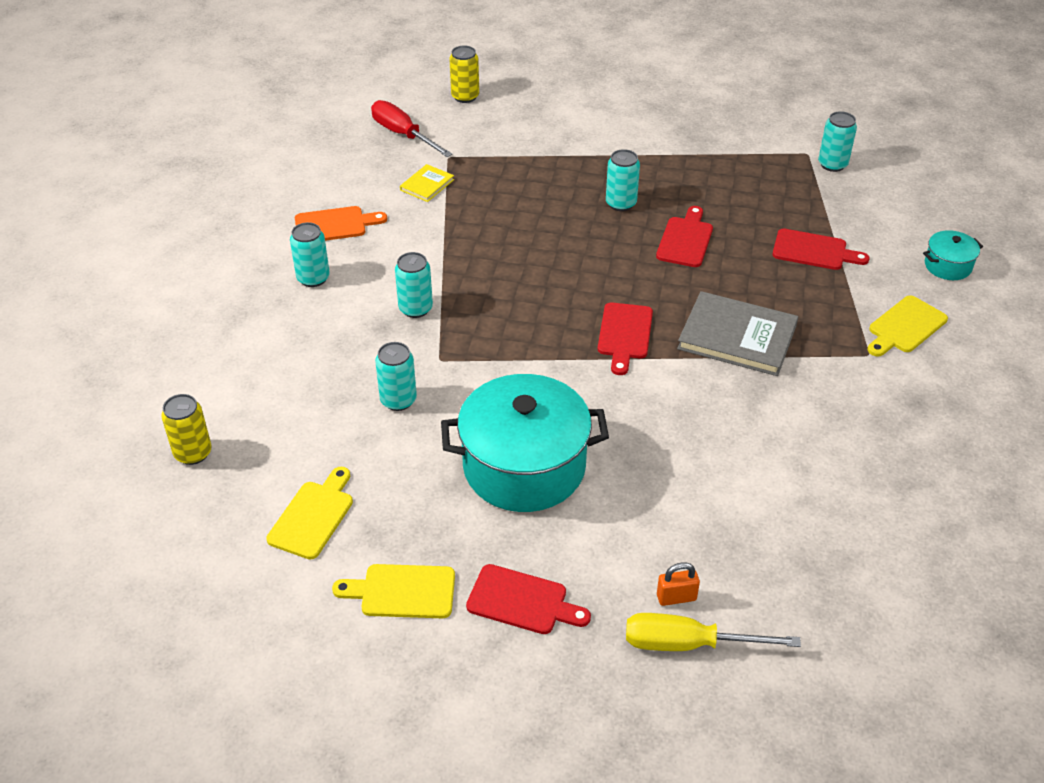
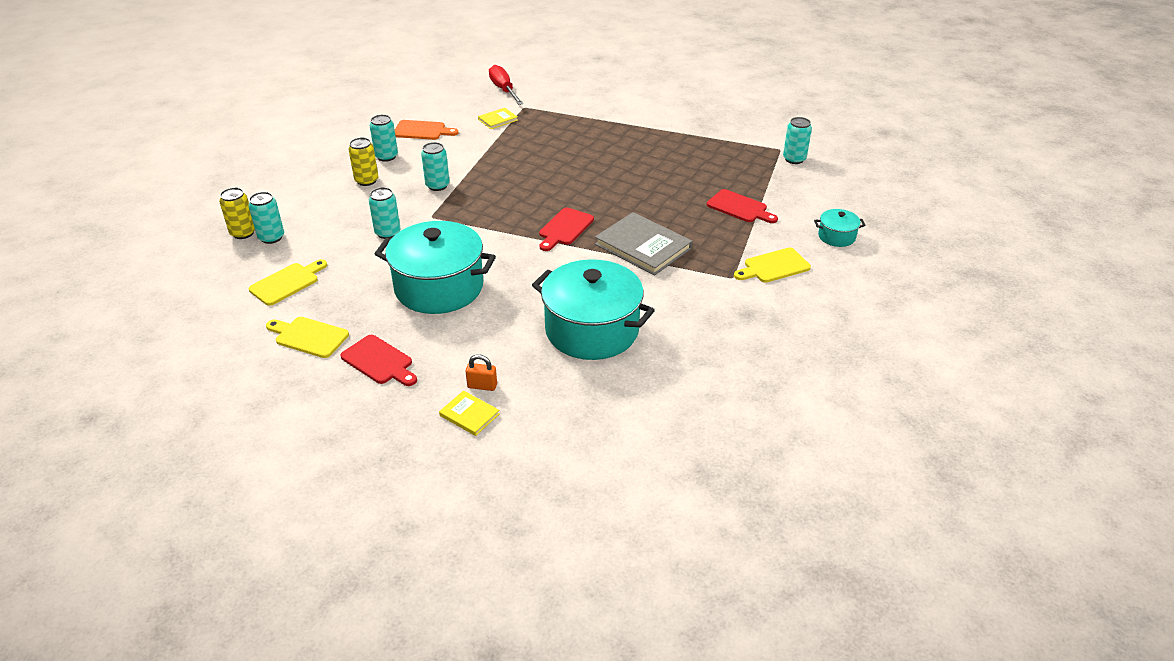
camera: 20 degrees right, 5 degrees down
(465, 96) = (561, 76): yellow can -> yellow can (366, 181)
(621, 203) = (620, 154): turquoise can -> turquoise can (271, 237)
(685, 240) = (650, 183): red cutting board -> none
(688, 644) = (469, 415): yellow screwdriver -> yellow book
(755, 477) = (592, 330): none -> turquoise pot

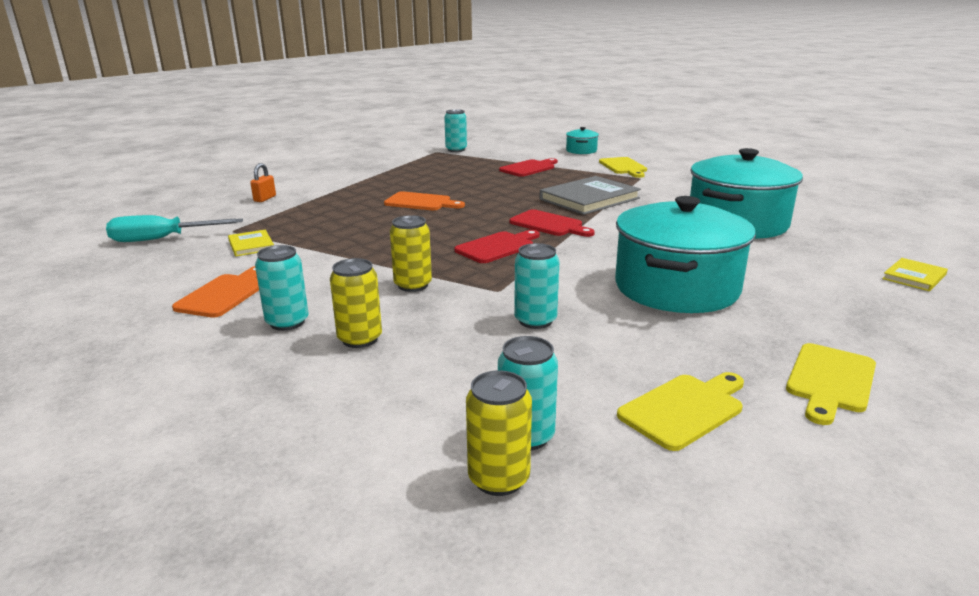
camera: 80 degrees left, 15 degrees down
(287, 283) = (684, 409): yellow cutting board -> yellow cutting board turned 90 degrees clockwise
(379, 361) = (855, 325): red cutting board -> red cutting board (497, 247)
(437, 186) = (413, 285): turquoise can -> yellow can
(482, 386) = (860, 270): orange padlock -> orange padlock (265, 199)
(504, 90) = (162, 239): red screwdriver -> turquoise screwdriver
(606, 165) = (421, 202): none -> orange cutting board

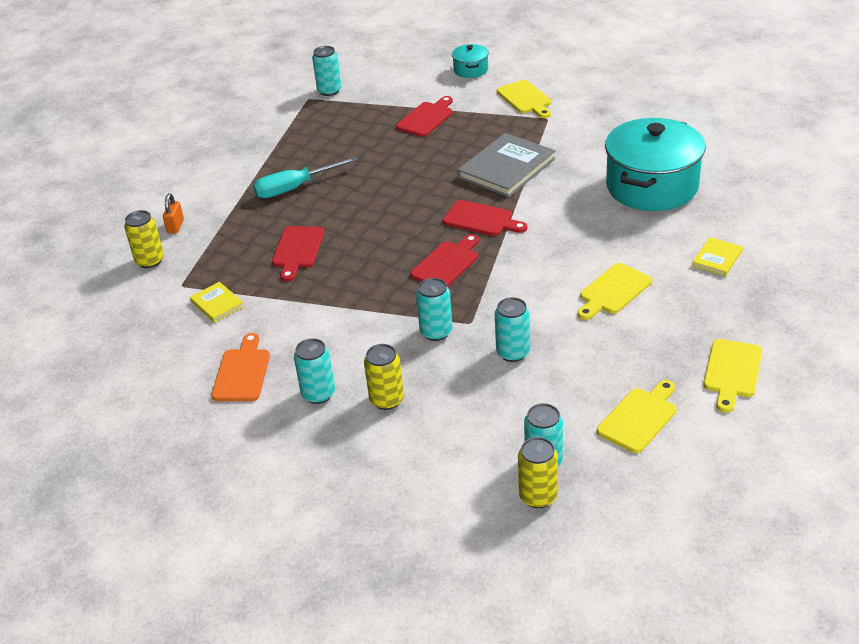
camera: 10 degrees left, 15 degrees up
(162, 239) = (123, 311): turquoise screwdriver -> turquoise screwdriver (294, 188)
(358, 223) = (297, 250): none -> red cutting board
(413, 285) = (396, 330): yellow can -> yellow can (150, 261)
(421, 202) = (342, 204): orange cutting board -> none
(455, 292) = (436, 332): none -> turquoise can
(676, 288) = (613, 291): turquoise pot -> yellow cutting board
(914, 277) = (798, 240): yellow book -> yellow book (717, 258)

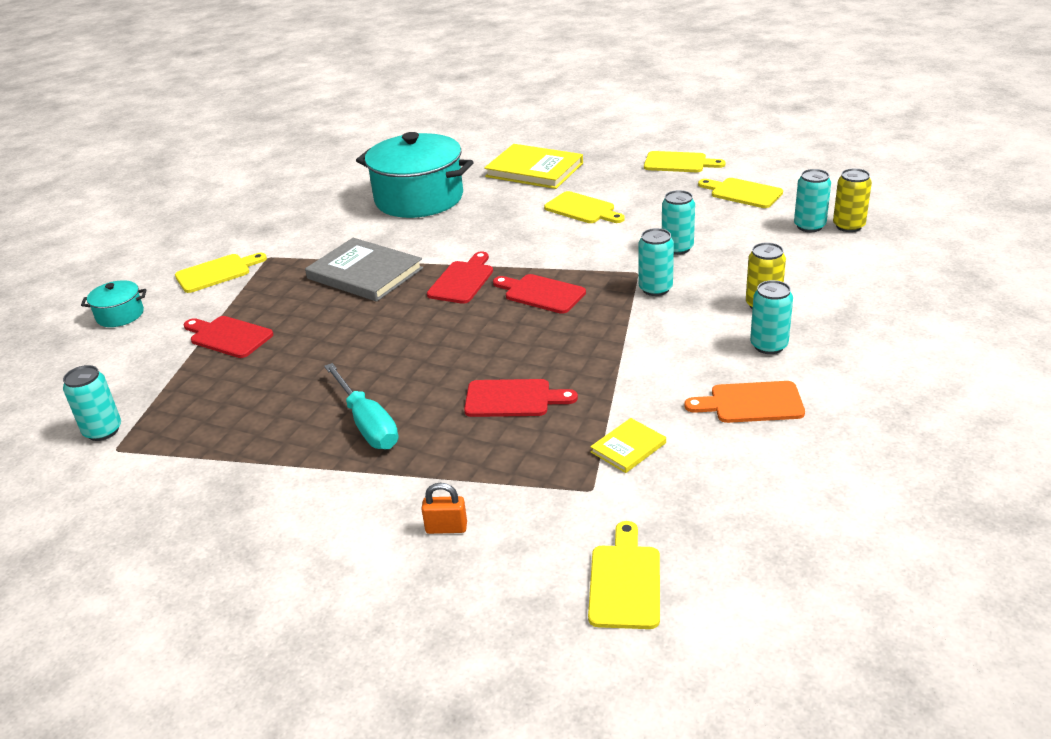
camera: 95 degrees left, 5 degrees down
(94, 296) = (625, 581): none -> yellow cutting board
(150, 261) = (534, 537): yellow can -> none
(717, 258) = (534, 170): yellow book -> yellow book, size x2.00

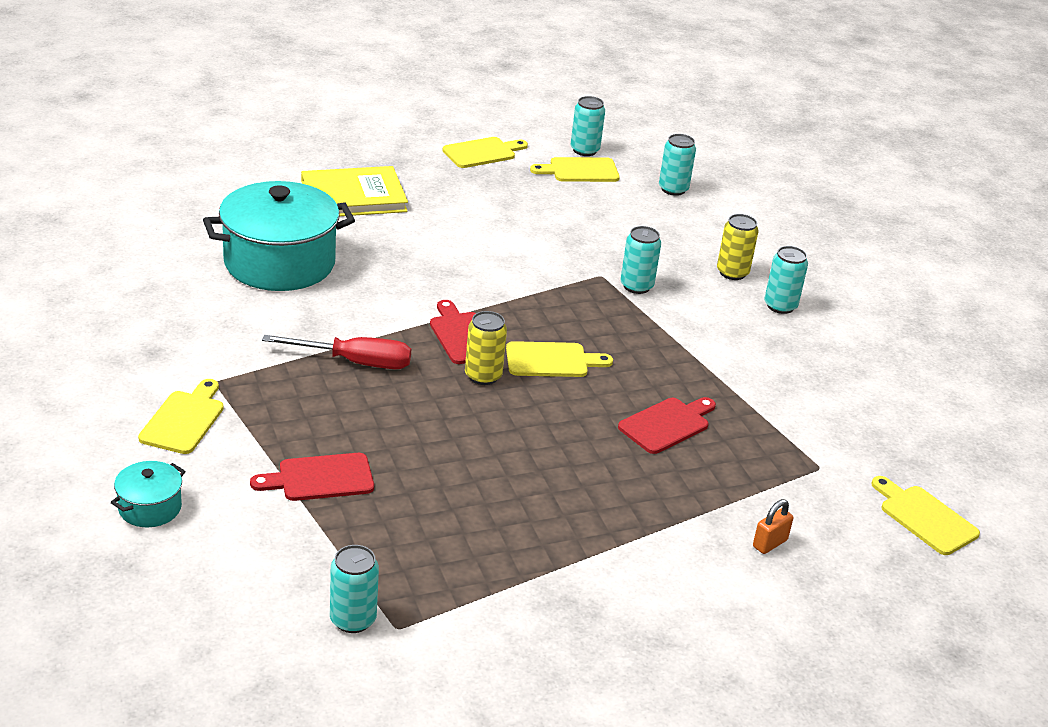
camera: 50 degrees left, 0 degrees up
(365, 273) = (355, 362): grey book -> red screwdriver
(367, 424) = (587, 496): turquoise screwdriver -> none
(541, 293) = (551, 323): red cutting board -> none
(582, 209) = (464, 227): yellow cutting board -> yellow cutting board (551, 360)
(628, 447) = (799, 425): yellow book -> none
(677, 248) = (601, 242): turquoise can -> turquoise can (584, 150)
(751, 403) = (828, 356): orange cutting board -> none
(848, 226) = (700, 180): yellow can -> yellow can (483, 376)

